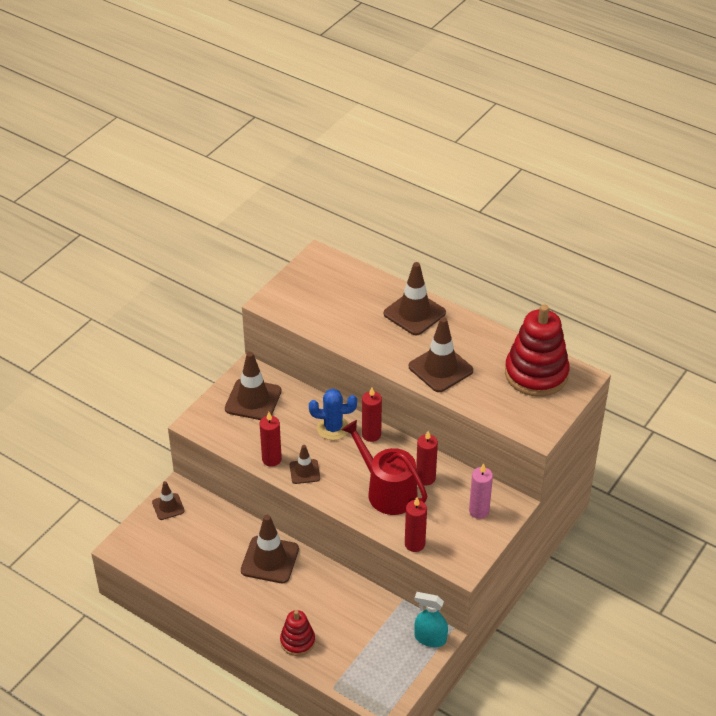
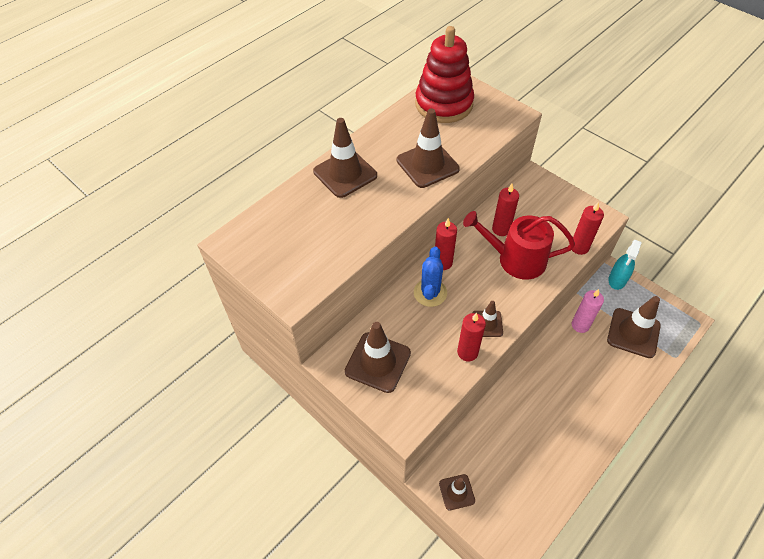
camera: 80 degrees left, 10 degrees up
(270, 560) = (533, 395): brown traffic cone -> brown traffic cone (633, 333)
(297, 641) = (628, 380): red stacking toy -> none
(387, 491) = (516, 259): red watering can -> red watering can turned 45 degrees clockwise
(479, 511) = (541, 198): pink candle -> pink candle (580, 325)

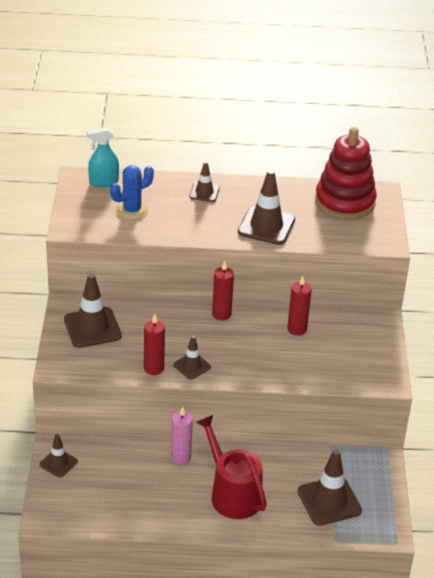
camera: 45 degrees right, 15 degrees down
(345, 173) = (204, 192): brown traffic cone -> brown traffic cone, size x0.57
(430, 293) = (184, 322): blue cactus -> blue cactus (132, 210)
(516, 259) = (275, 352): red watering can -> red watering can (232, 494)
(579, 247) = (335, 383): red candle -> none
(580, 325) = (296, 463): pink candle -> pink candle (180, 457)
(617, 280) = (377, 465): turquoise spray bottle -> turquoise spray bottle (103, 182)

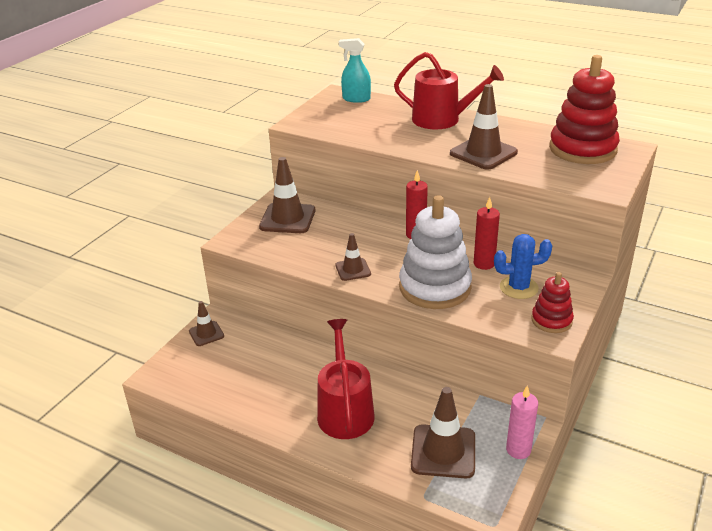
camera: 30 degrees right, 5 degrees down
(132, 210) = (363, 121): blue cactus -> blue cactus (518, 288)
(153, 368) = (315, 262): red candle -> none
(180, 457) = (319, 361): pink candle -> pink candle (518, 450)
(204, 192) = (442, 120): brown traffic cone -> red watering can
(271, 364) = (435, 287): none -> white stacking toy
(378, 368) = (551, 320): none -> red stacking toy

